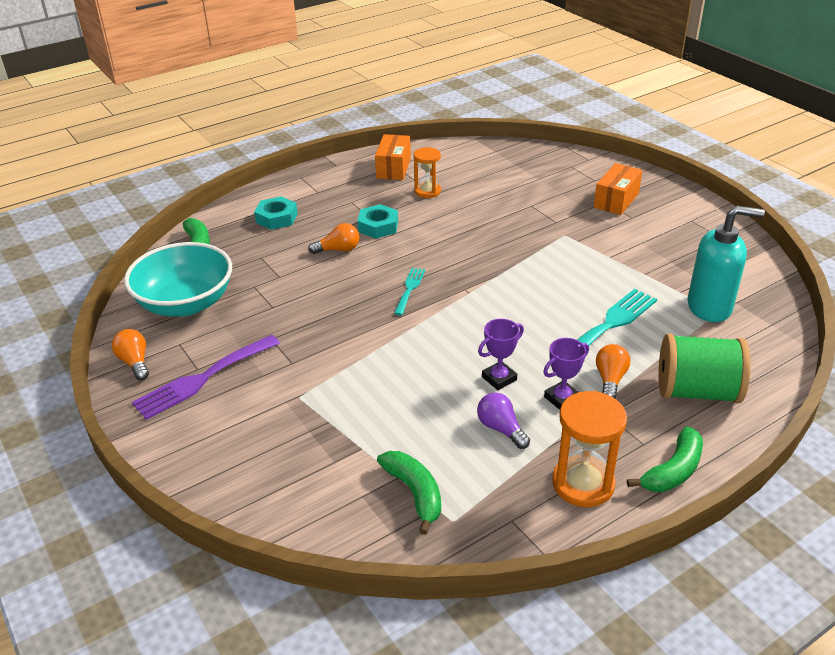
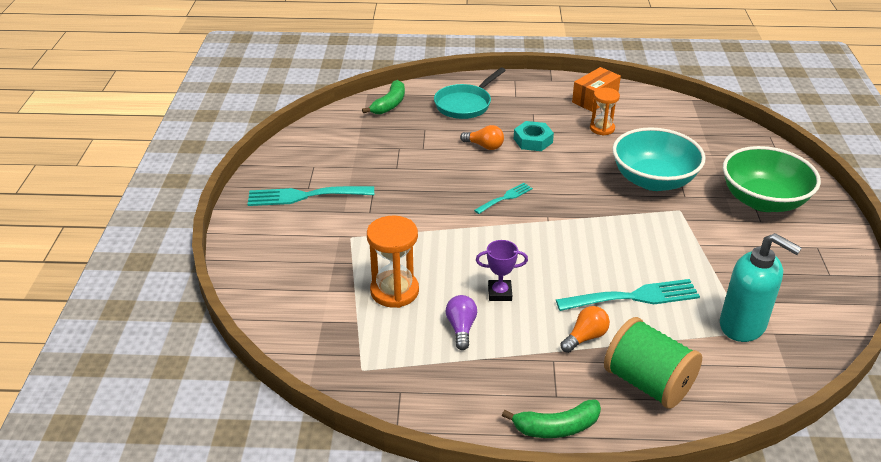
camera: 35 degrees right, 0 degrees up
(135, 362) = (276, 166): orange light bulb -> none
(186, 303) = (344, 141): turquoise bowl -> turquoise bowl (653, 180)
(203, 379) = (305, 196): purple fork -> turquoise fork
(277, 218) = (465, 104): turquoise nut -> turquoise pan
(414, 493) = (357, 338): green banana -> none
(562, 399) = (530, 331): purple trophy -> none
(583, 484) = (477, 397): orange hourglass -> orange hourglass (394, 291)
(616, 200) = (763, 201): orange box -> green bowl

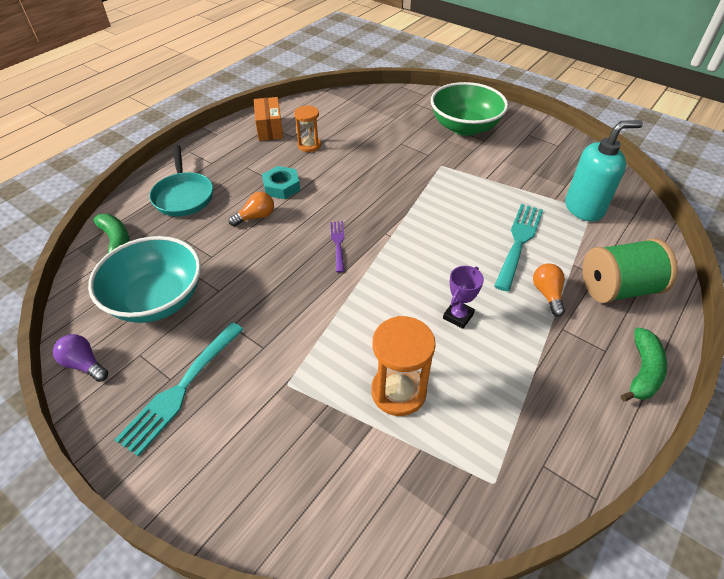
camera: 55 degrees left, 10 degrees up
(461, 328) = (485, 368): purple light bulb -> purple light bulb (84, 364)
(505, 198) = (338, 243): turquoise fork -> purple fork
(653, 180) = (396, 158): turquoise bowl -> turquoise bowl (157, 299)

